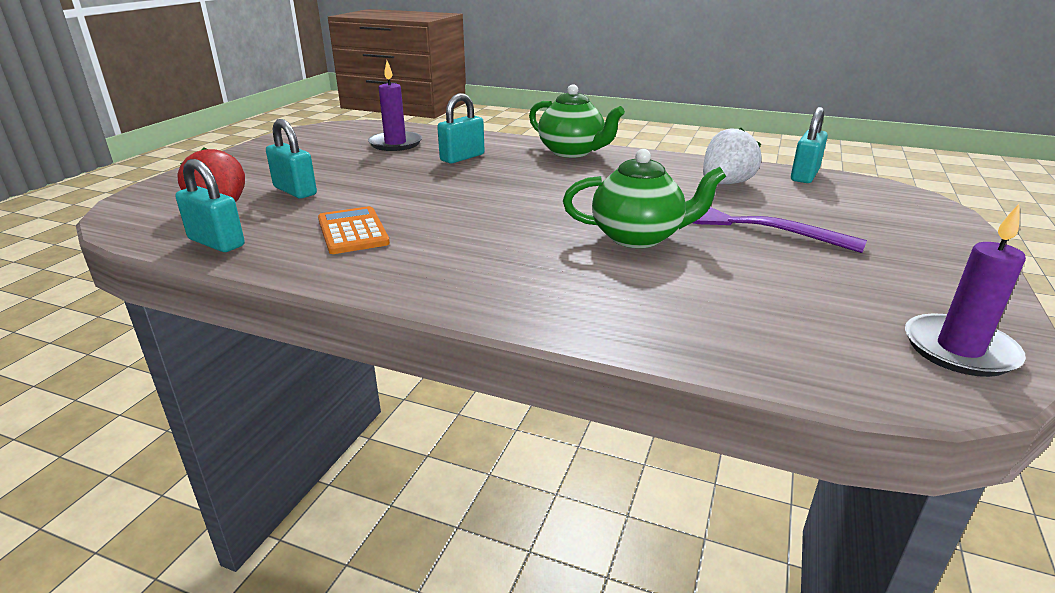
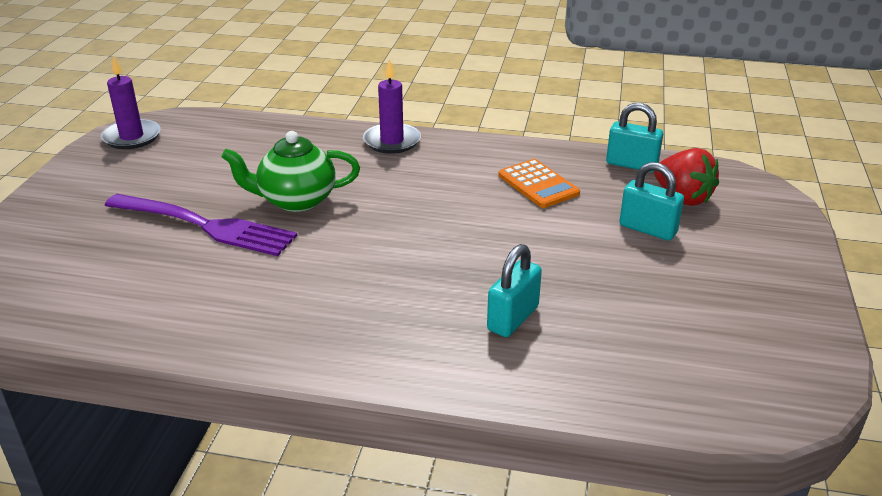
camera: 170 degrees right, 5 degrees up
(395, 144) = (635, 349): purple candle -> purple candle (392, 141)
(572, 152) = (362, 352): green teapot -> none
(725, 184) = (174, 291): white strawberry -> none
(804, 175) = (59, 321): turquoise padlock -> none

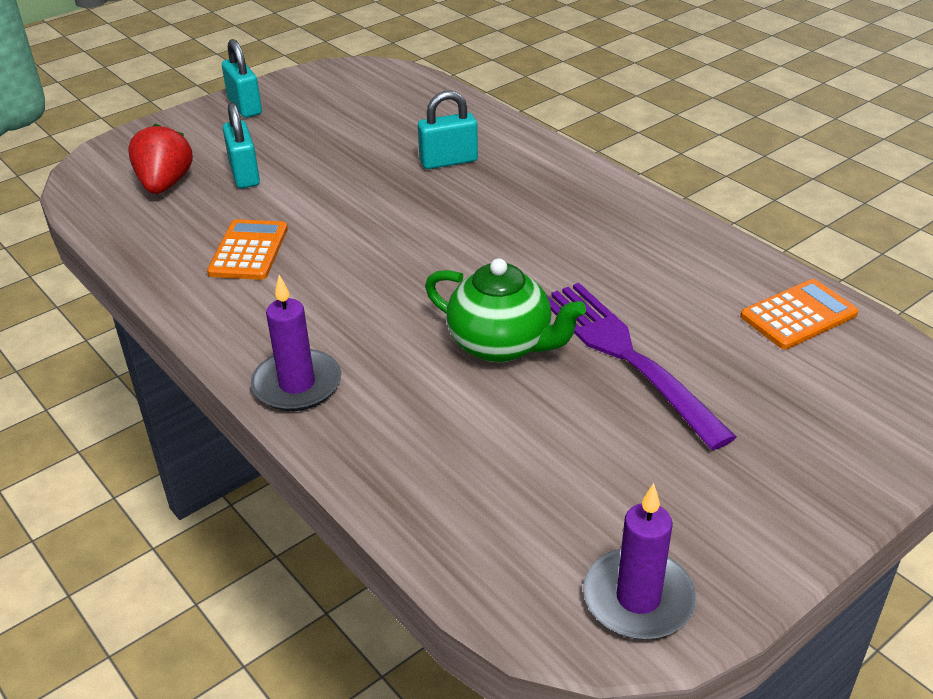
camera: 140 degrees left, 5 degrees up
(81, 304) = (798, 315): none -> orange calculator
(631, 164) = (132, 231): turquoise padlock -> turquoise padlock (245, 106)

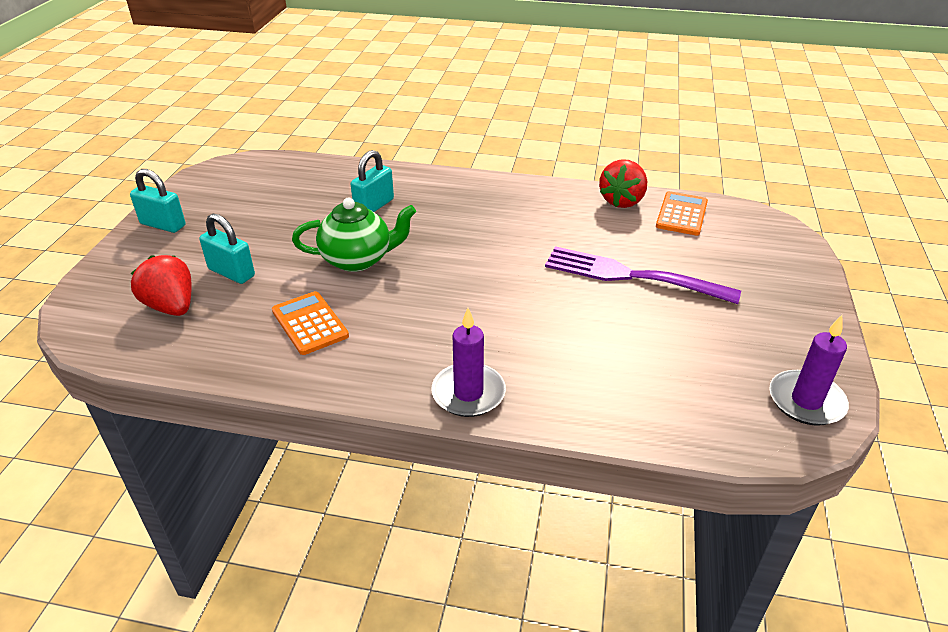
camera: 40 degrees left, 0 degrees up
(501, 345) = (558, 303): green teapot -> green teapot (358, 259)
(739, 267) = (622, 201): none -> red strawberry

